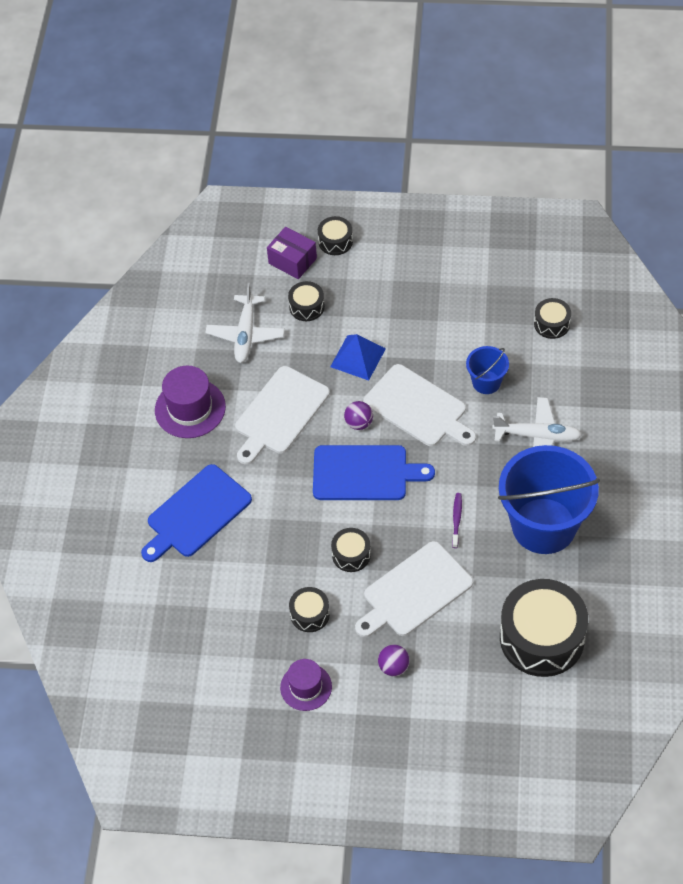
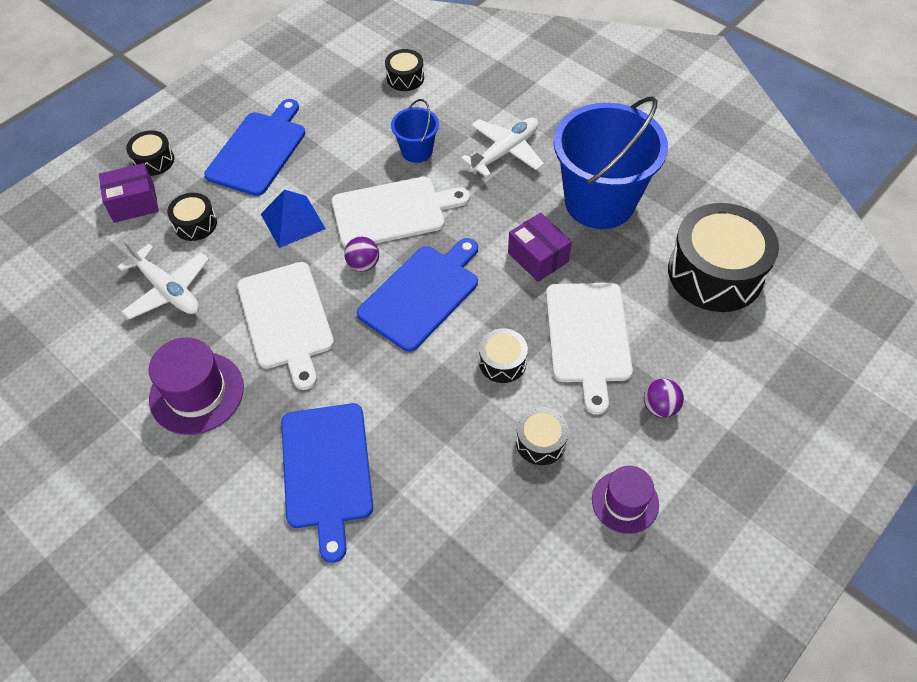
camera: 55 degrees left, 0 degrees up
(398, 291) = (258, 150): none -> blue cutting board
(456, 520) = (538, 257): purple toothbrush -> purple box

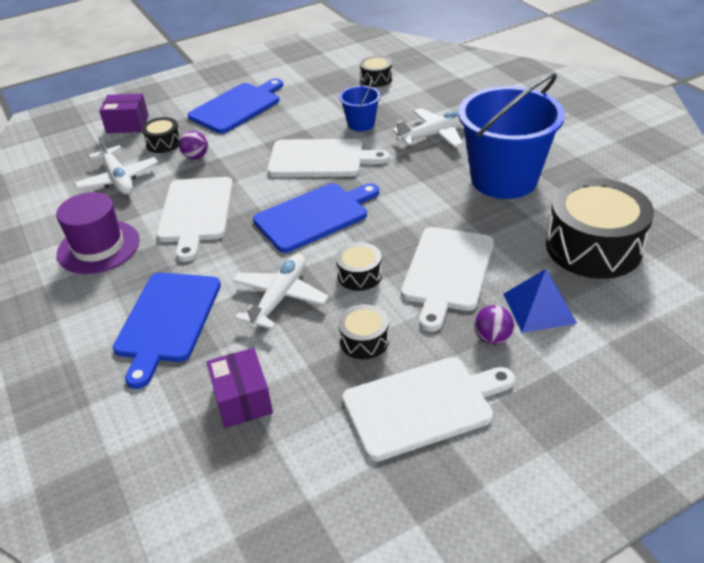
camera: 20 degrees right, 15 degrees down
(154, 161) = (157, 102): black drum -> none
(292, 221) = (237, 152): blue pyramid -> blue pyramid (539, 308)
(363, 264) = (277, 188): purple ball -> purple ball (196, 157)
(433, 411) = (280, 297): none -> white plane
(538, 257) = (429, 208): purple box -> purple box (242, 399)
(625, 501) = (422, 405): purple hat -> white cutting board

